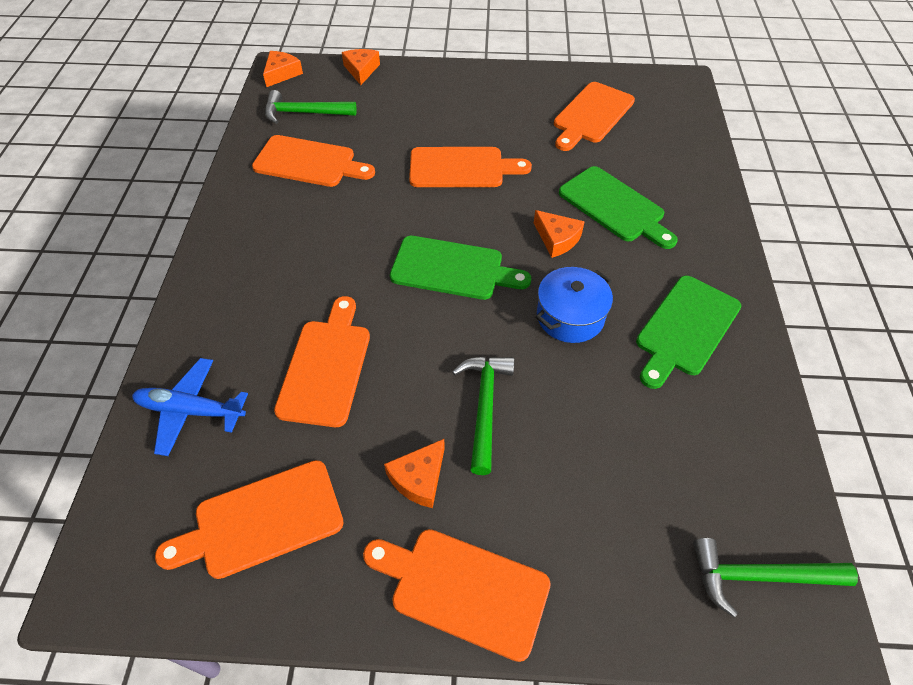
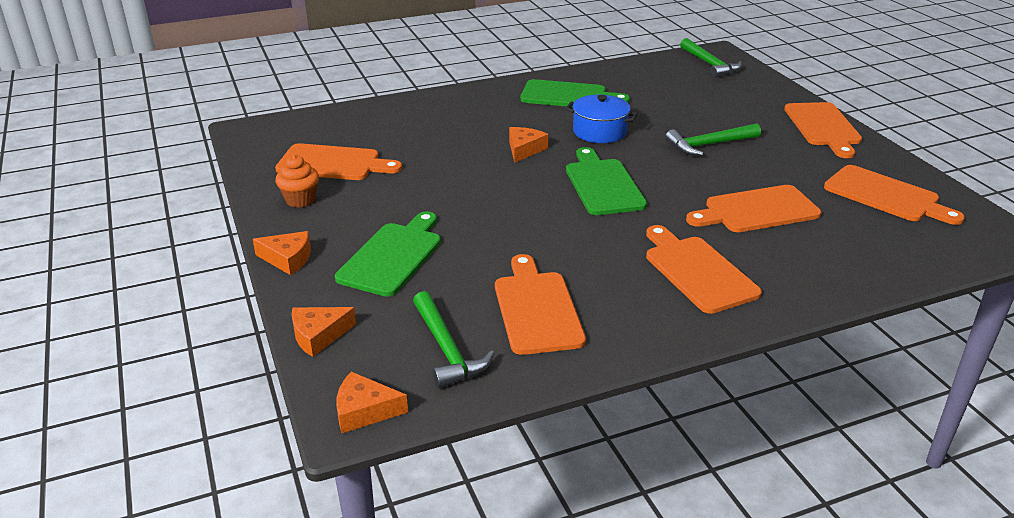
camera: 115 degrees left, 20 degrees down
(190, 411) = (869, 255): blue plane -> none
(419, 478) = (785, 153): orange cheese -> orange cheese (288, 259)
(461, 168) = (469, 212): orange cutting board -> orange cutting board (697, 271)
(537, 89) = (300, 200): none -> orange cupcake
(615, 207) = (463, 134): green cutting board -> green cutting board (393, 256)

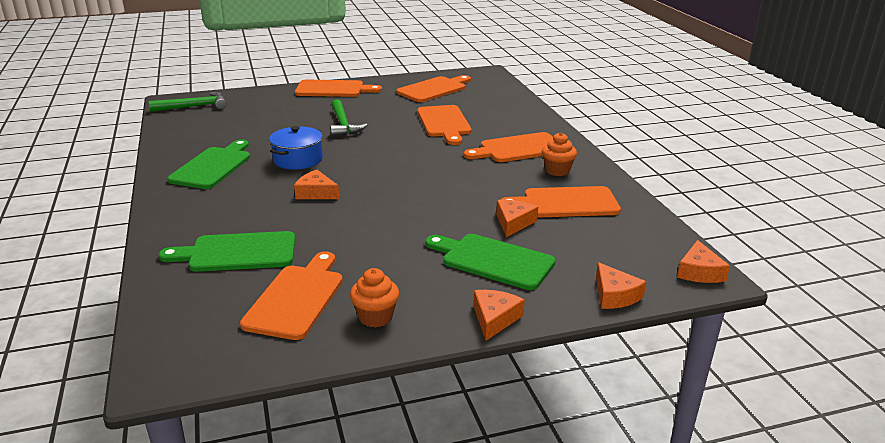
camera: 85 degrees left, 5 degrees down
(446, 349) = (620, 238): green hammer -> none
(477, 268) = (513, 223): none -> orange cheese
(602, 184) = (392, 166): green cutting board -> green cutting board (237, 253)
(635, 304) = (557, 171): none -> orange cupcake

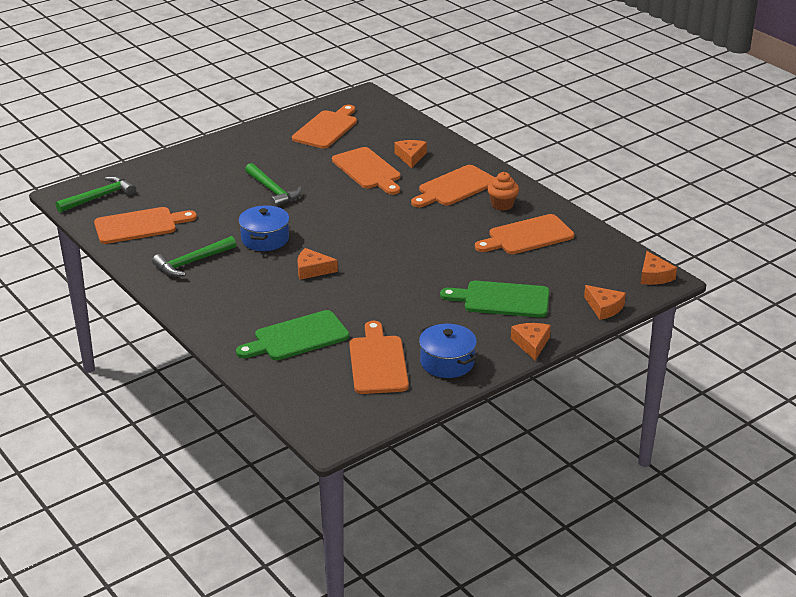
camera: 20 degrees left, 5 degrees up
(213, 166) = (192, 262): green cutting board -> green hammer
(333, 89) = (223, 147): orange cutting board -> orange cutting board (139, 225)
(375, 317) = (447, 362): orange cupcake -> blue pot
(513, 223) = (497, 263): orange cheese -> orange cheese (410, 157)

